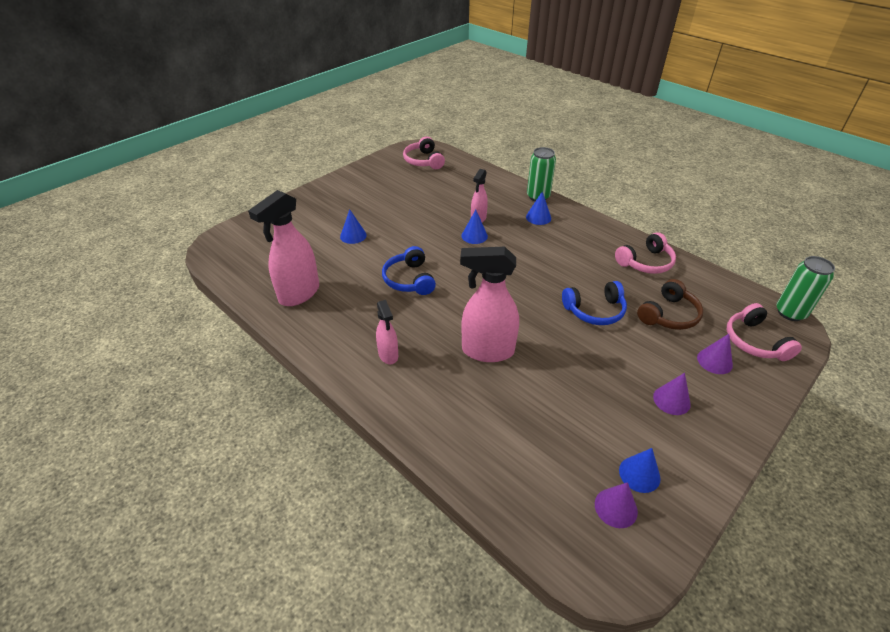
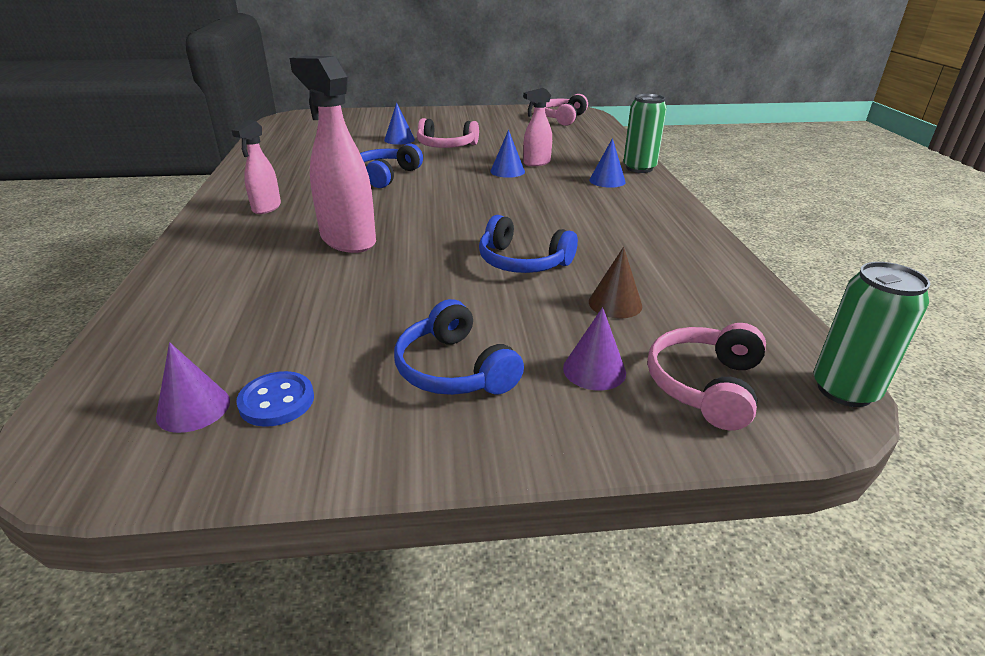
camera: 40 degrees right, 10 degrees down
(299, 294) = (287, 154): pink spray bottle -> none
(639, 474) = (276, 401): blue cone -> blue button
(645, 262) = (678, 253): pink headphones -> pink headphones (446, 146)
(668, 315) = (615, 303): brown headphones -> brown cone
(671, 400) = (454, 369): purple cone -> blue headphones

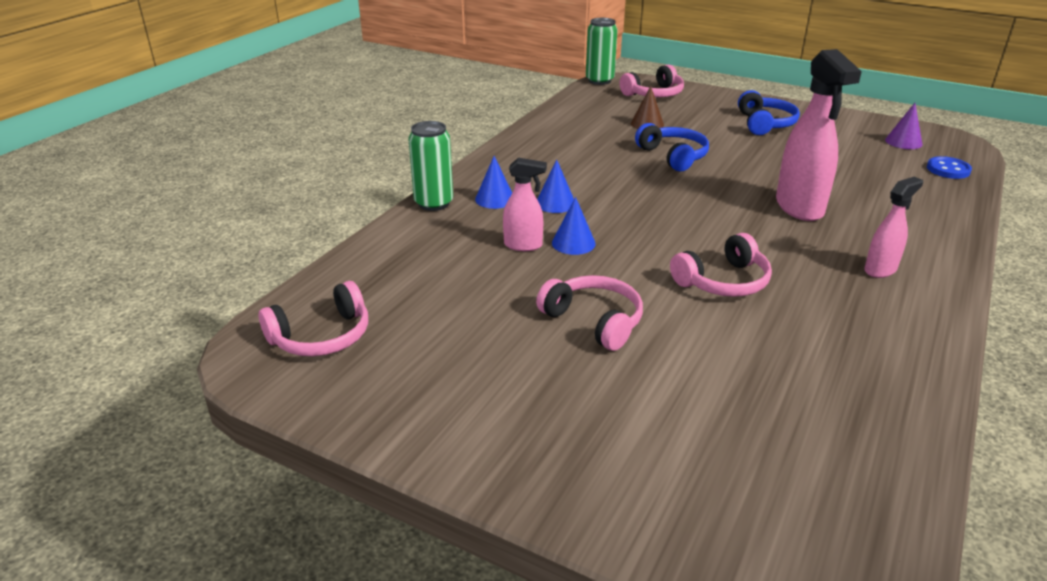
camera: 145 degrees left, 0 degrees up
(276, 401) = (860, 134): blue button -> blue button (948, 169)
(385, 176) = (723, 281): blue headphones -> pink headphones
(399, 139) = (651, 367): blue cone -> blue cone (555, 203)
(594, 370) = (696, 108): purple cone -> none

